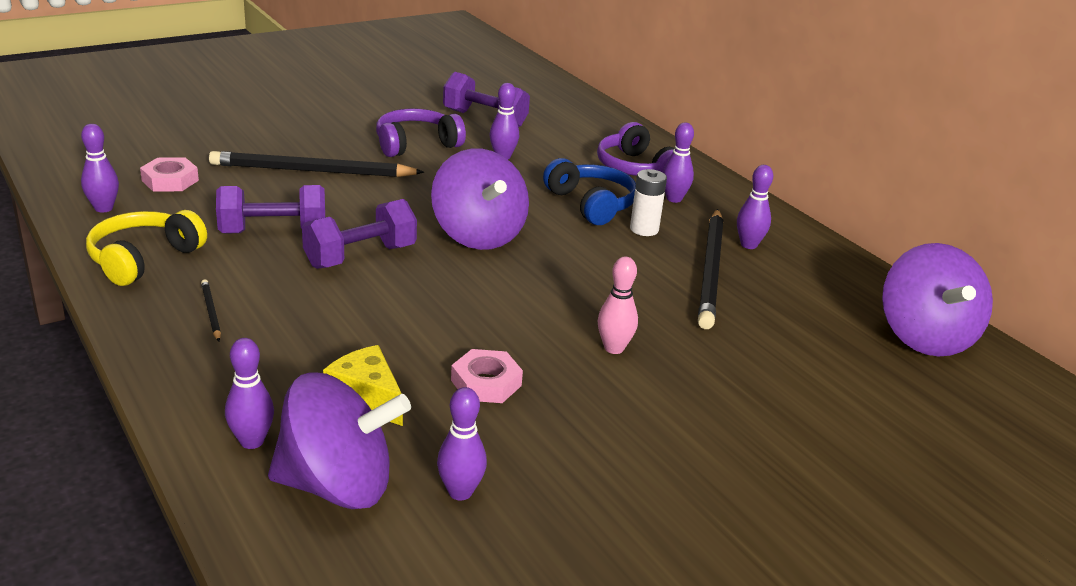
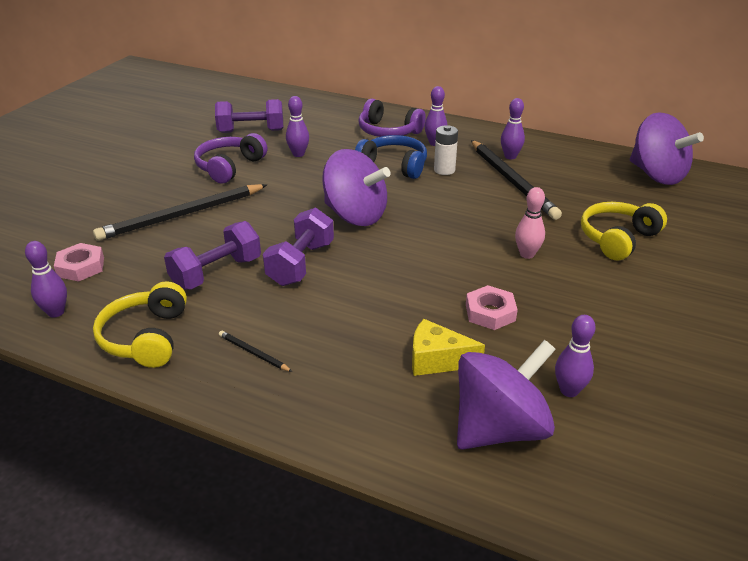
camera: 30 degrees left, 5 degrees up
(252, 441) = (408, 430): purple bowling pin -> none
(755, 380) = (617, 239): none -> yellow headphones

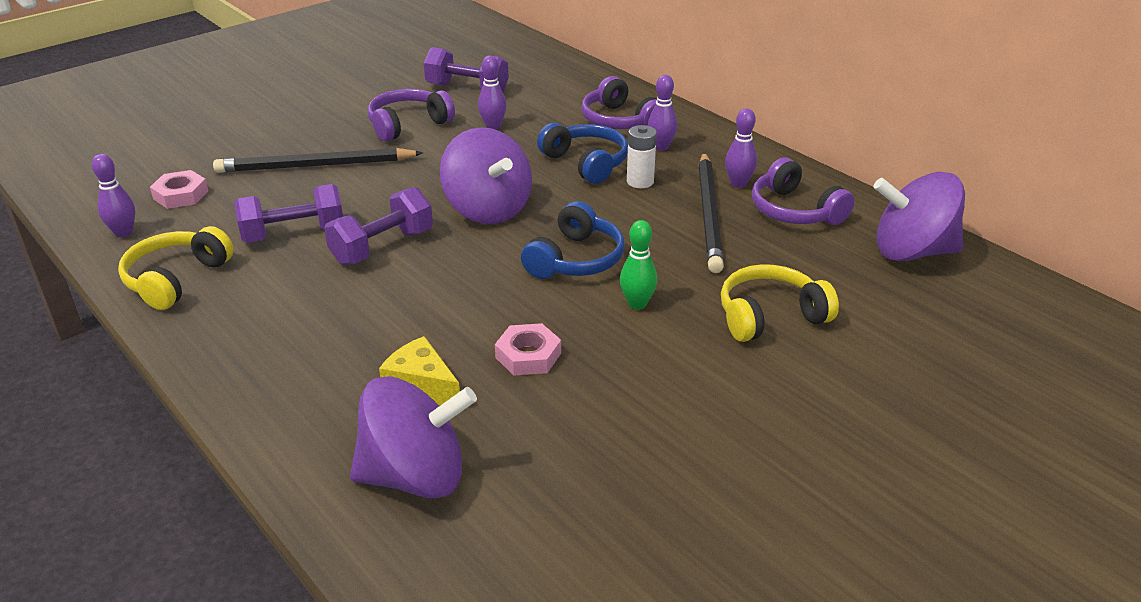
camera: 25 degrees right, 0 degrees up
(253, 353) = (255, 324): black pencil -> none
(454, 235) = (575, 259): none -> blue headphones
(527, 254) = (637, 304): pink bowling pin -> green bowling pin
(563, 166) = (795, 211): none -> purple headphones
(569, 390) = (528, 464): purple bowling pin -> none
(656, 175) = (912, 252): purple spinning top -> purple spinning top turned 105 degrees clockwise

